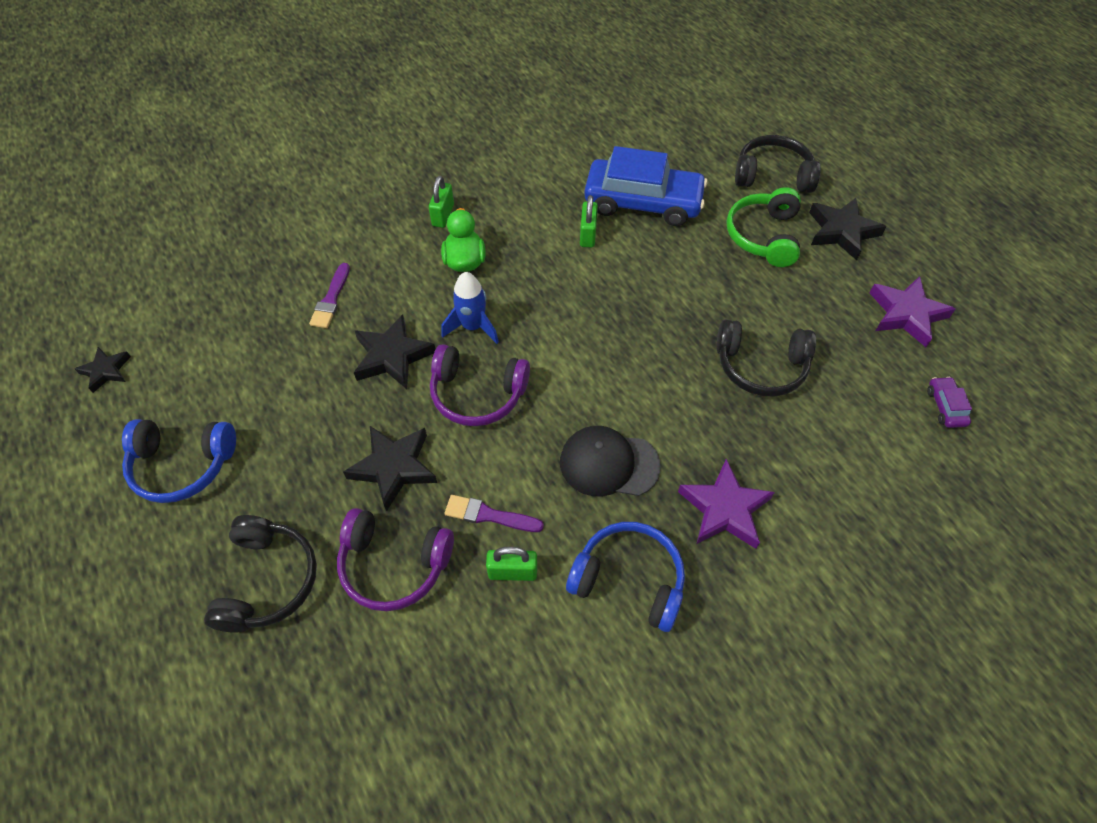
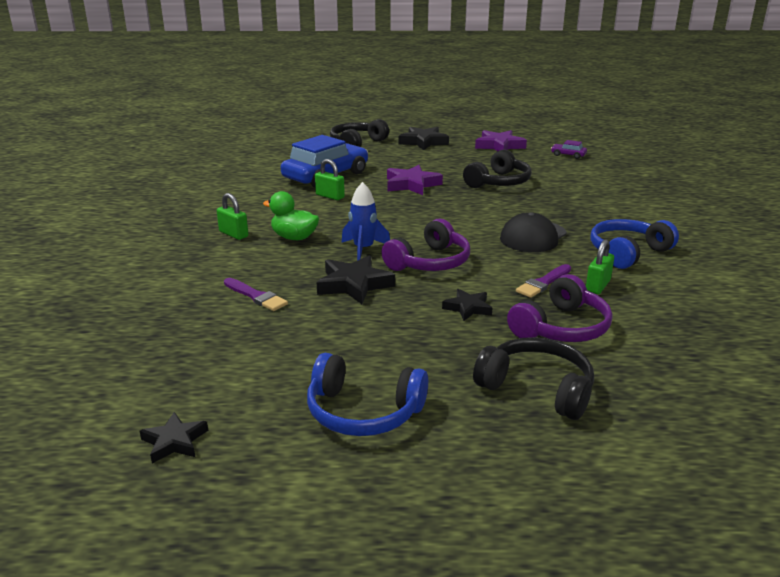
camera: 60 degrees left, 30 degrees down
(183, 465) = (363, 412): blue headphones -> blue headphones turned 75 degrees clockwise
(394, 467) = (468, 308): black star -> black star, size x0.60
(724, 509) = (594, 216): purple star -> purple star (411, 184)
(764, 236) = (401, 157): green headphones -> none

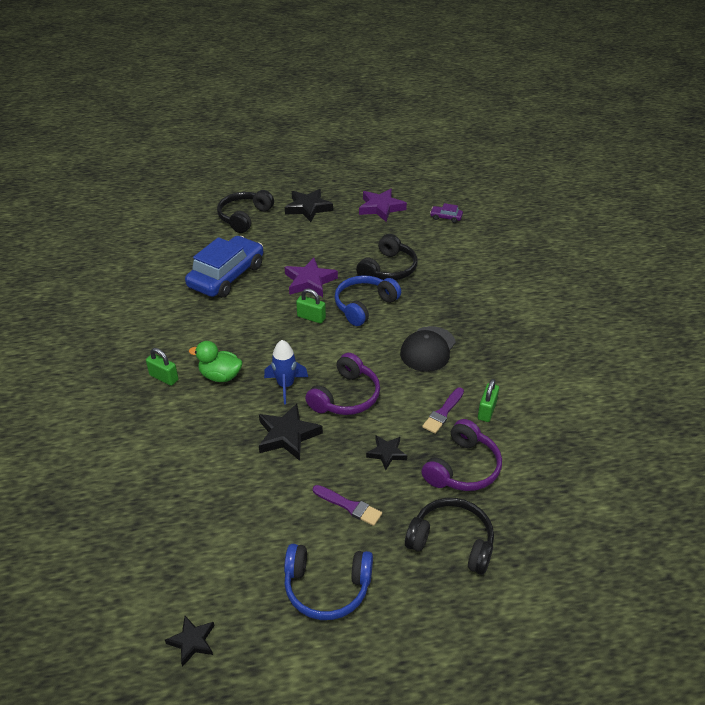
camera: 10 degrees left, 15 degrees up
(256, 296) = (208, 462): purple brush -> purple brush (349, 506)
(330, 196) = (238, 308): green padlock -> green padlock (311, 317)
(628, 253) = (508, 362): blue headphones -> blue headphones (364, 306)

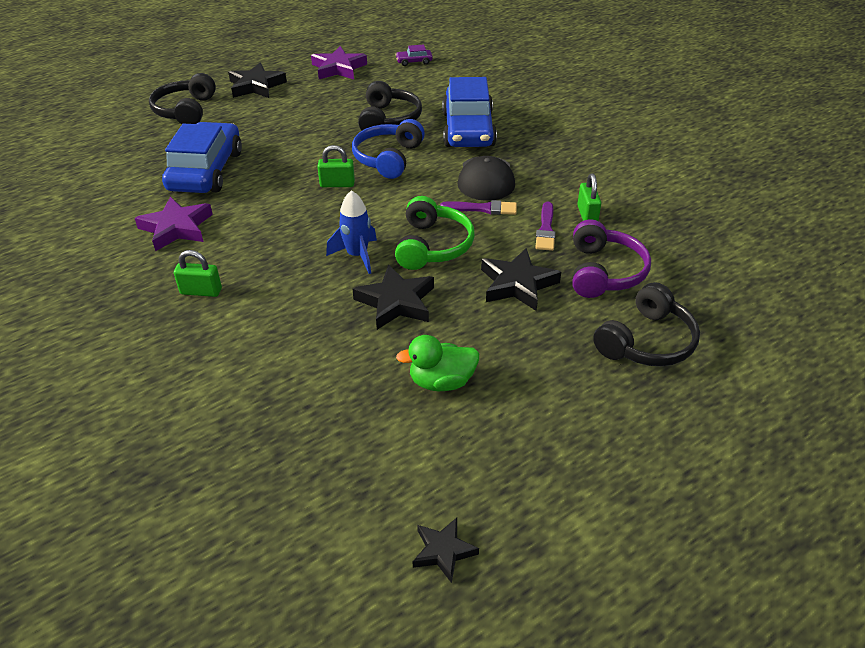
camera: 25 degrees left, 0 degrees up
(220, 376) = (272, 269): green duck -> green duck (441, 382)
(309, 281) = (309, 152): purple star -> purple star (176, 228)
(327, 587) = (554, 432): blue headphones -> none
(345, 396) = (432, 246): purple headphones -> green headphones
(349, 506) = (517, 346): purple brush -> purple brush (483, 208)
(386, 453) = (517, 284): black star -> black star, size x1.66
(445, 297) = (468, 129): none -> blue car
(451, 542) = (646, 341): black headphones -> black headphones turned 135 degrees clockwise

